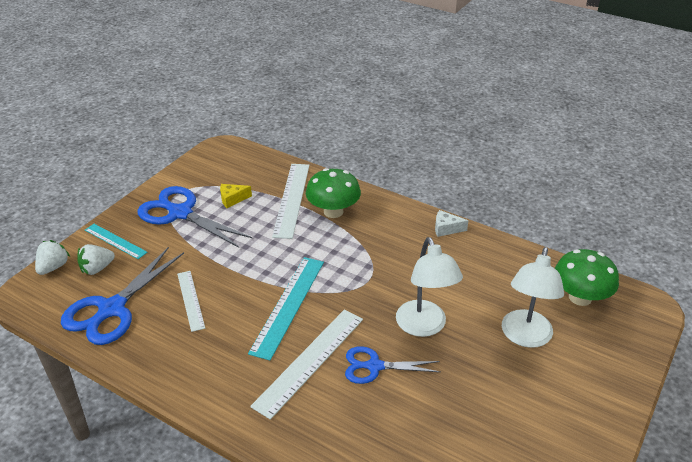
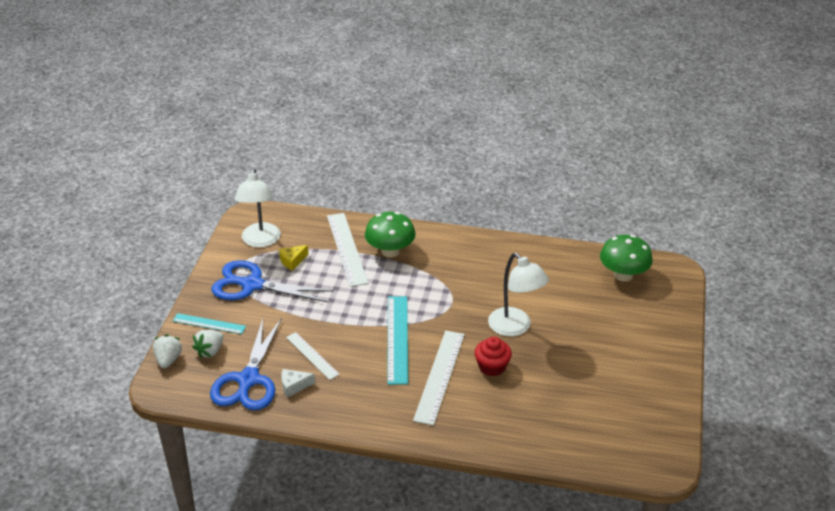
camera: 20 degrees left, 0 degrees up
(374, 366) = (492, 367): blue scissors -> red cupcake
(446, 229) = (494, 244): white cheese -> white cheese (294, 386)
(525, 337) = (594, 316): white lamp -> white lamp (260, 241)

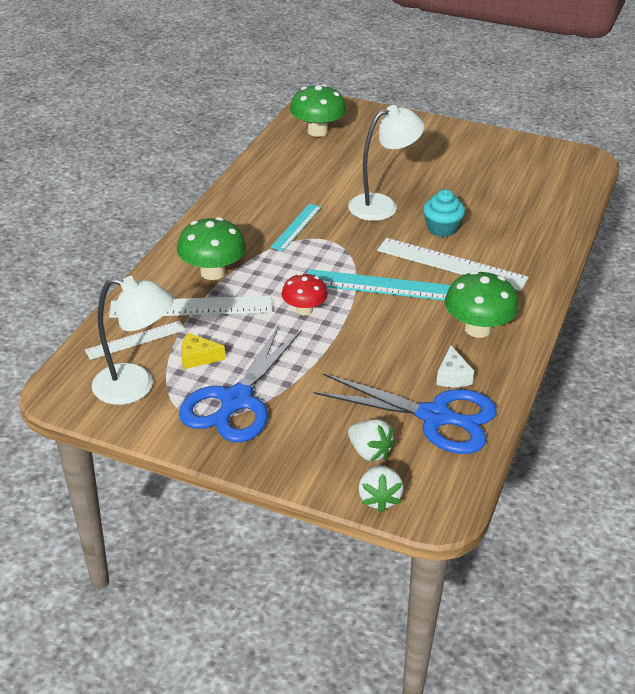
camera: 80 degrees left, 0 degrees up
(168, 360) = (379, 498): white strawberry -> white strawberry turned 105 degrees counterclockwise
(209, 323) = (309, 450): turquoise ruler -> turquoise ruler (296, 227)
(292, 261) = (197, 358): yellow cheese -> yellow cheese turned 120 degrees clockwise
(312, 356) = (398, 356): white ruler -> white ruler (135, 340)
(354, 397) = (477, 329): none -> green mushroom
(356, 302) = (304, 310): none -> red mushroom
(492, 367) = (442, 228): red cupcake -> turquoise cupcake

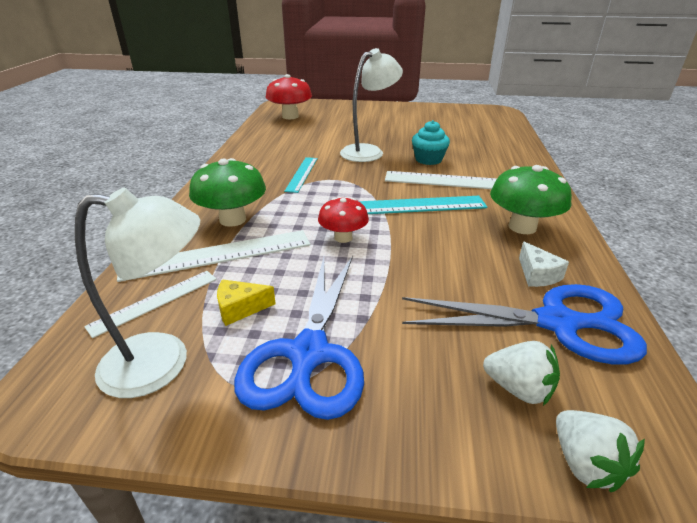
camera: 15 degrees left, 5 degrees down
(317, 131) = (290, 116): green mushroom -> red mushroom

